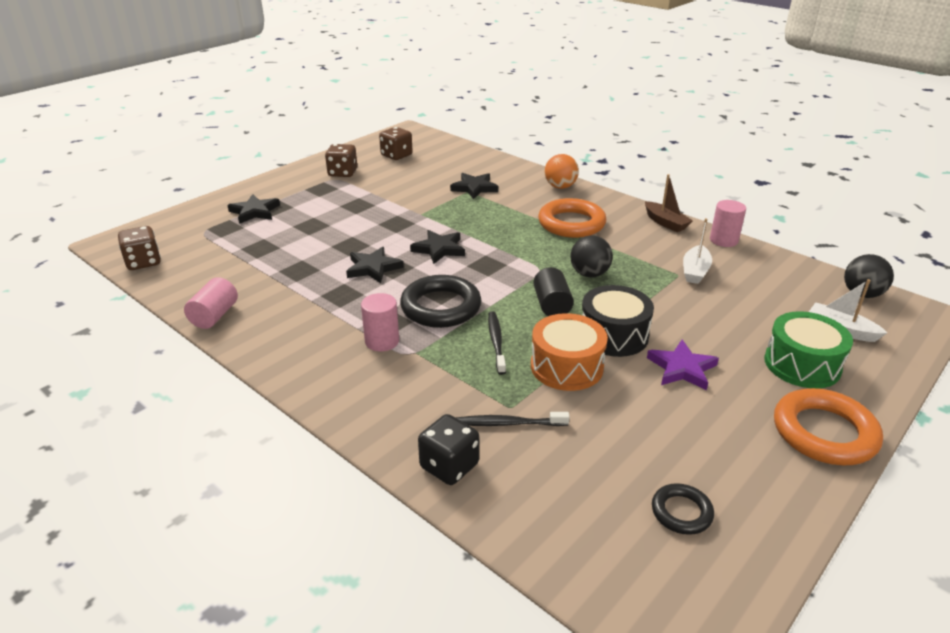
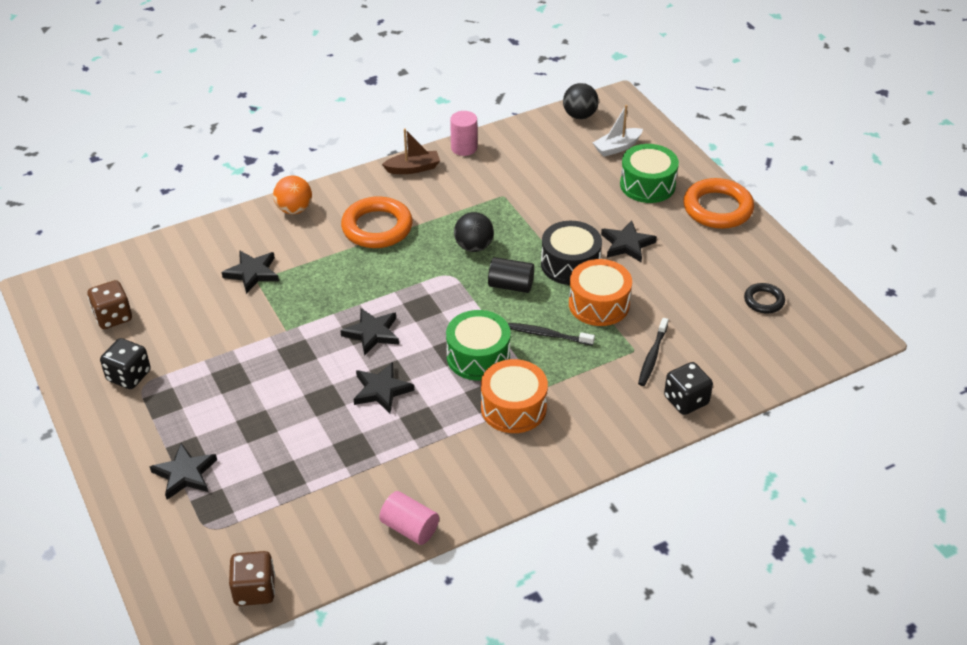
camera: 70 degrees left, 10 degrees up
(342, 173) = (129, 376): brown dice -> black dice
(382, 341) = (513, 408): pink cylinder -> orange drum
(441, 307) = (478, 357): black ring -> green drum
(682, 368) = (627, 244): purple star -> black star
(695, 271) = (503, 184): white boat -> none

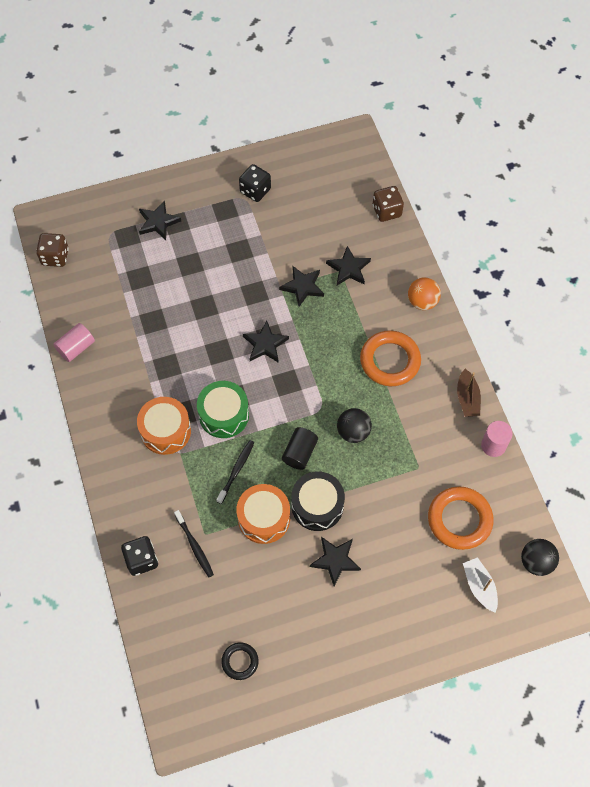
camera: 100 degrees right, 20 degrees up
(113, 317) = (317, 180): brown dice -> brown dice (386, 211)
(381, 390) = (205, 344): black star -> black star (302, 287)
(647, 185) = (417, 601): green drum -> none
(652, 356) = (194, 546): black toothbrush -> black toothbrush turned 150 degrees counterclockwise
(717, 208) = (373, 659): orange ring -> orange ring (459, 519)

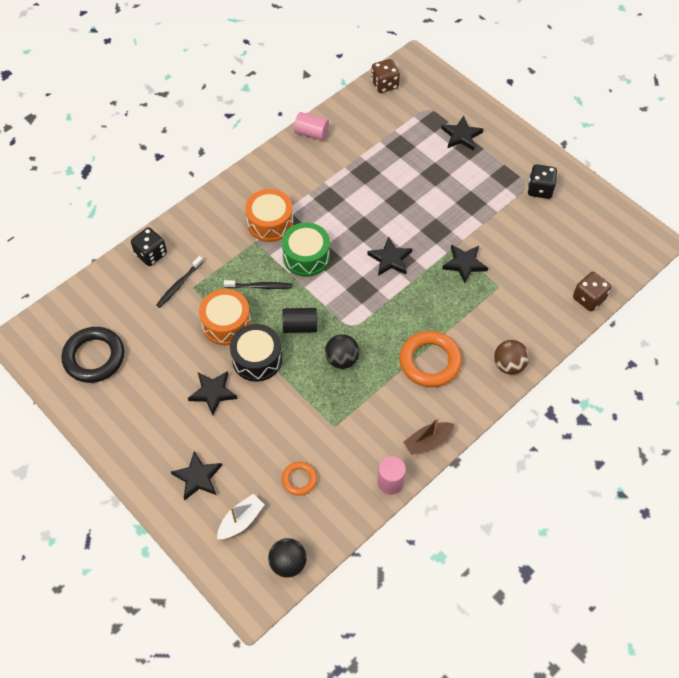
camera: 65 degrees right, 5 degrees down
(240, 661) = (94, 357): black ring -> black ring, size x1.86
(348, 268) = (506, 292): black star -> black star (198, 477)
(422, 302) = (509, 365): orange ball -> brown ball
(459, 519) = (299, 479): orange ring -> orange ring, size x0.54

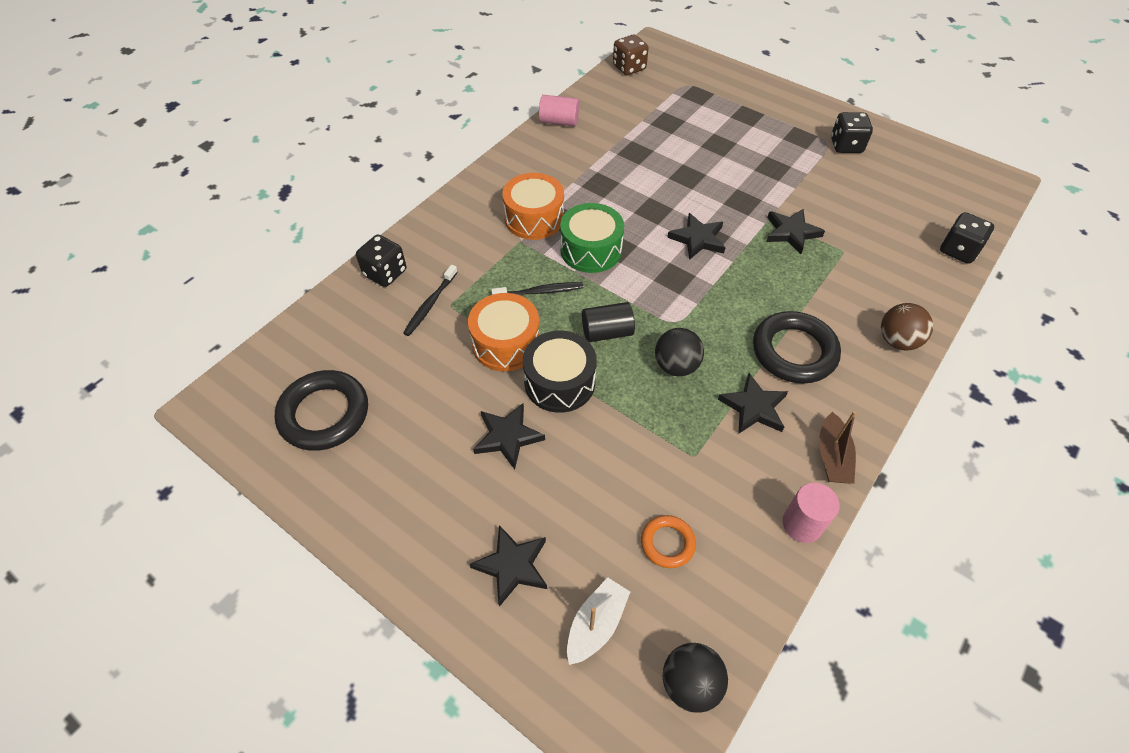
camera: 10 degrees left, 5 degrees down
(427, 441) = (832, 457): brown boat -> brown boat turned 45 degrees counterclockwise
(430, 361) = (794, 351): orange ring -> black ring
(461, 135) = (734, 105): black star -> black star (754, 407)
(588, 298) = (958, 250): brown dice -> black dice

